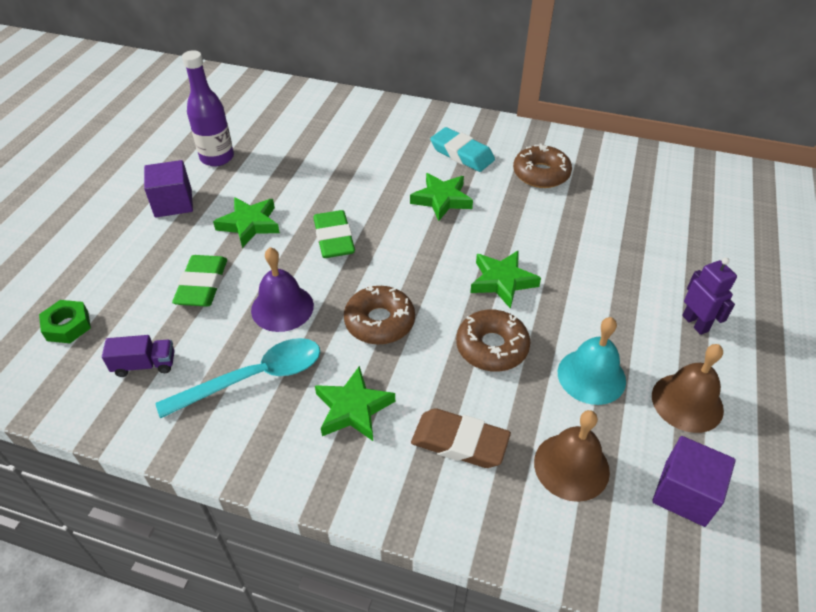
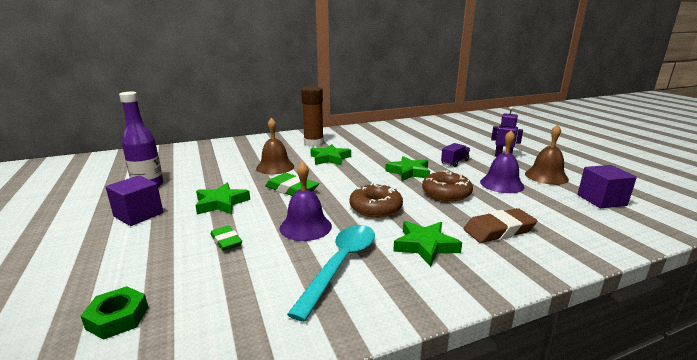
camera: 40 degrees left, 25 degrees down
(145, 365) = (239, 302): purple truck -> purple truck (454, 162)
(202, 285) = (226, 241): green eraser -> green eraser, size x0.62
(462, 154) = (313, 143): turquoise eraser -> brown glue stick
(541, 174) = (363, 138): brown donut -> none
(571, 466) = (554, 213): brown bell -> brown bell (275, 167)
(591, 376) = (501, 184): turquoise bell -> purple bell

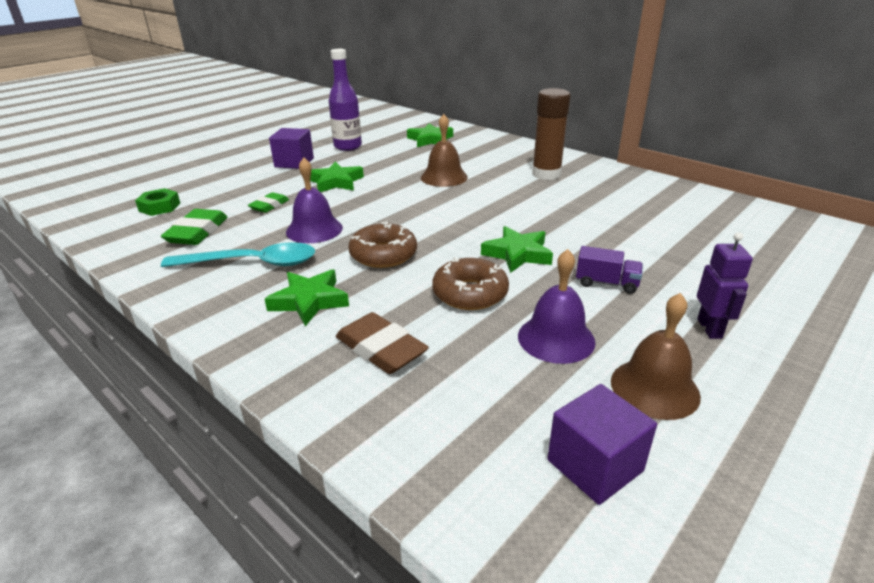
camera: 65 degrees right, 10 degrees up
(291, 189) = (392, 201): green eraser -> green eraser (197, 232)
(330, 158) = (505, 196): green star -> green star (430, 140)

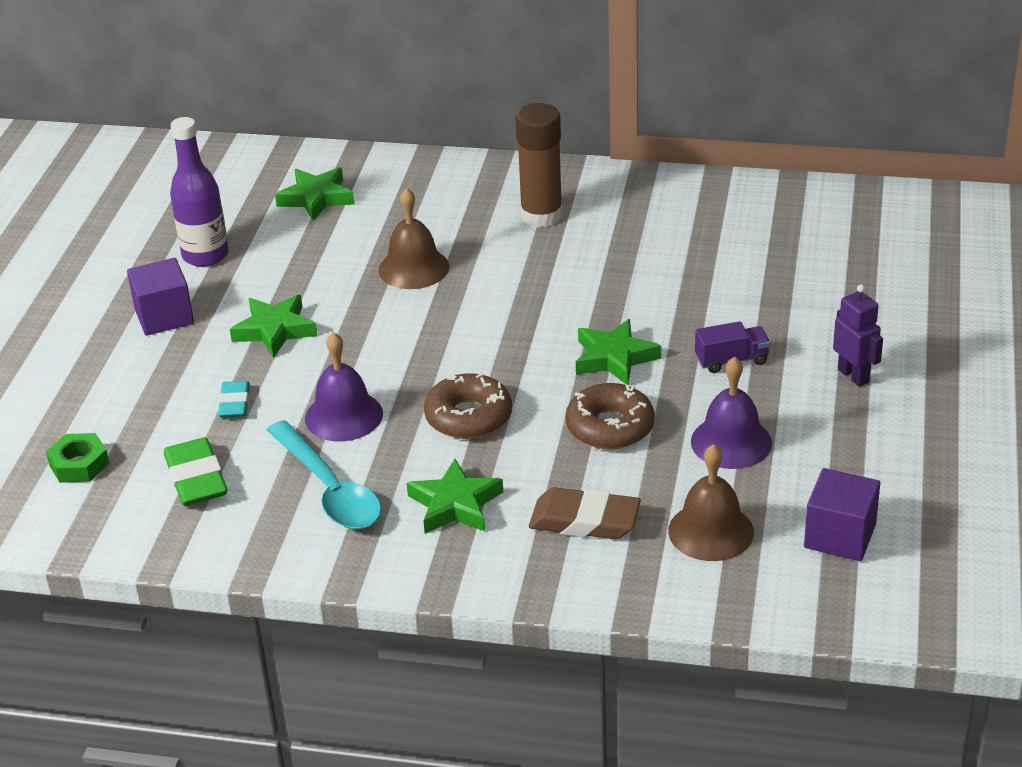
camera: 30 degrees left, 5 degrees up
(252, 263) = (329, 489): turquoise spoon -> turquoise spoon turned 90 degrees clockwise
(269, 206) = (234, 403): green eraser -> turquoise eraser
(654, 388) = (843, 454): brown bell -> brown bell (710, 531)

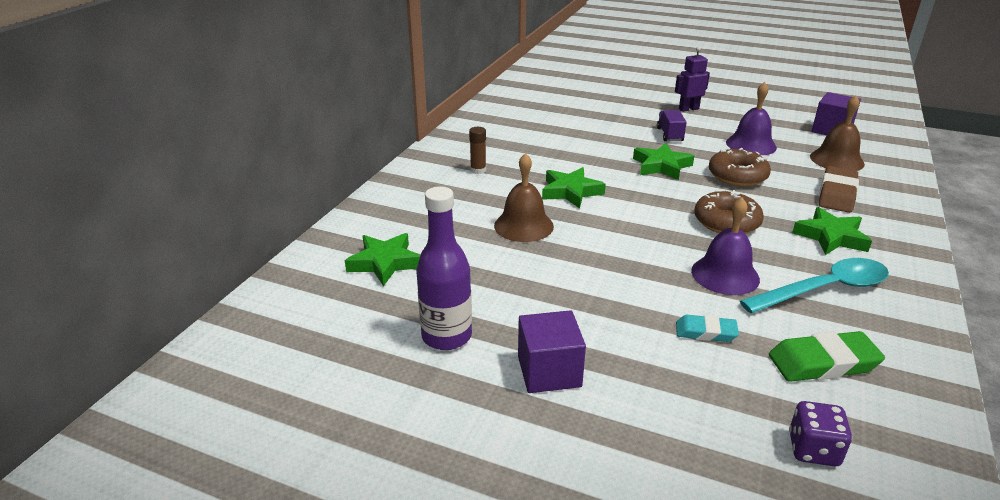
camera: 80 degrees left, 5 degrees down
(79, 464) = (813, 450): green nut -> purple dice
(275, 330) = (593, 301): green star -> green star (570, 192)
(541, 215) = (478, 170): brown glue stick -> brown glue stick, size x0.49

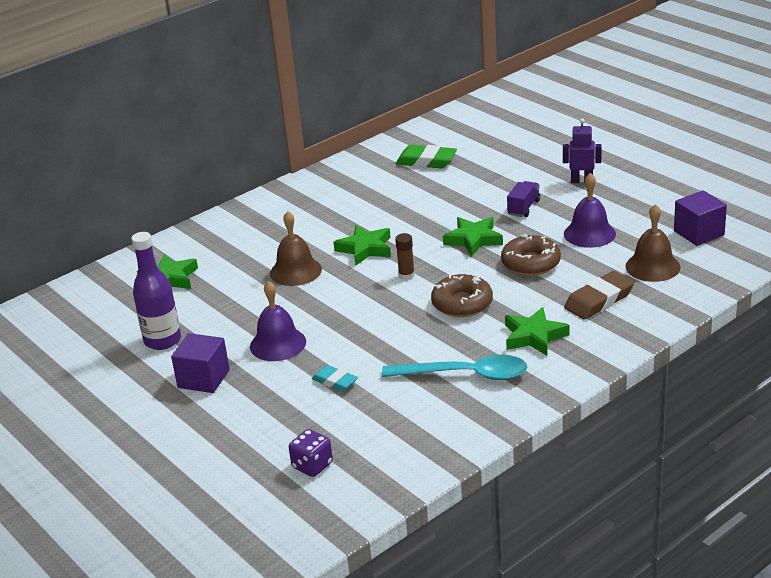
camera: 30 degrees right, 0 degrees up
(478, 170) = (311, 213): brown glue stick -> brown glue stick (406, 275)
(725, 275) = (403, 345): purple bell -> purple bell (278, 344)
(823, 363) = (390, 422): green eraser -> green eraser (426, 161)

